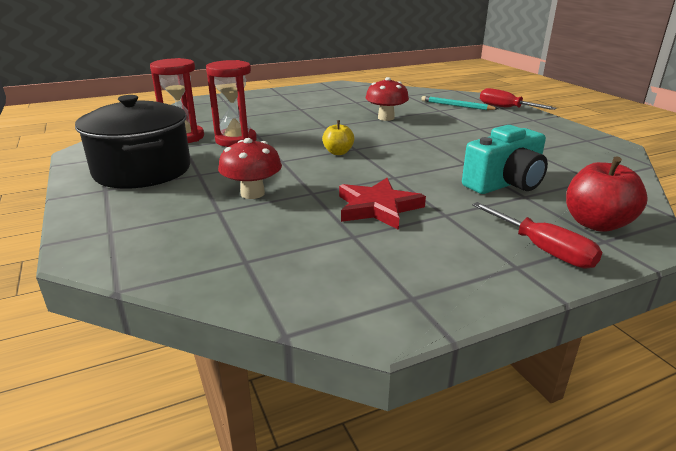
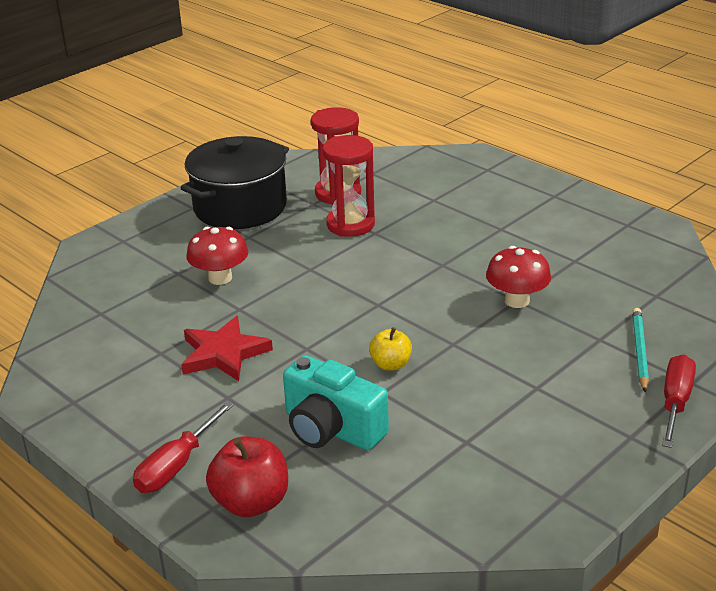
camera: 70 degrees right, 5 degrees up
(338, 152) = (357, 296): yellow apple -> yellow apple (390, 364)

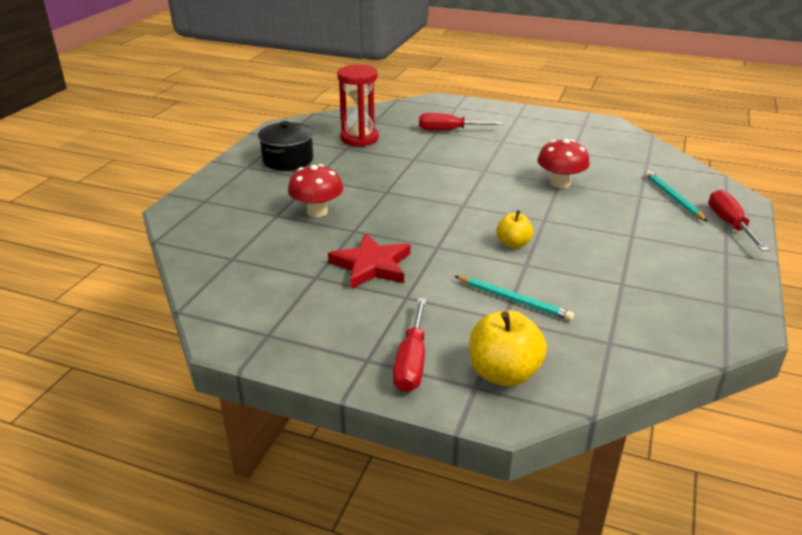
camera: 25 degrees left, 0 degrees up
(240, 207) = (288, 160): black pot -> black pot, size x0.63
(251, 502) = (503, 373): red apple -> yellow apple
(331, 429) = (513, 300): turquoise camera -> turquoise pencil
(350, 224) = (389, 157): red hourglass -> none
(450, 202) = (449, 130): none -> red screwdriver

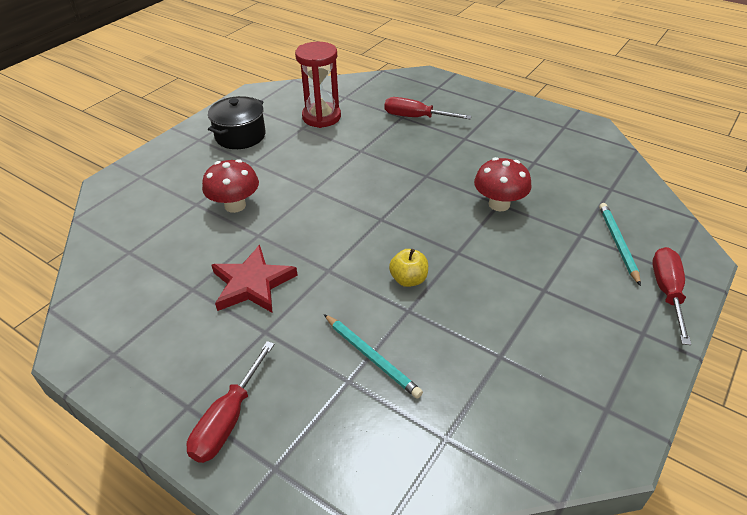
camera: 15 degrees right, 10 degrees up
(503, 373) = (312, 456): yellow apple -> none

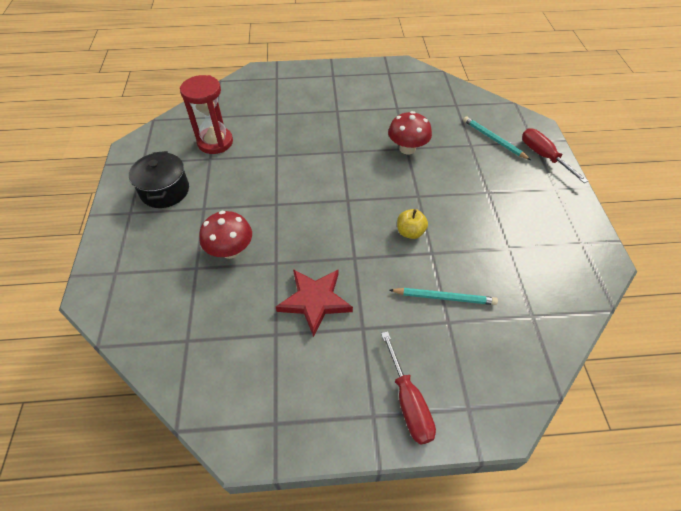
camera: 40 degrees left, 10 degrees up
(416, 117) = (287, 109): red screwdriver -> none

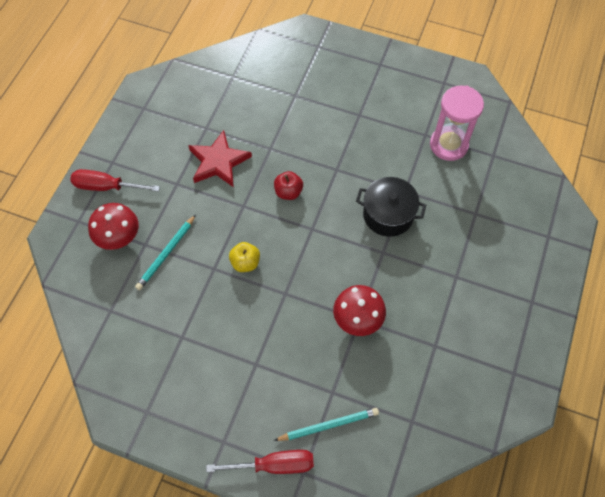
camera: 115 degrees right, 10 degrees up
(165, 191) = (395, 92): black pot -> black pot (388, 215)
(215, 142) = (448, 145): red hourglass -> pink hourglass
(230, 250) = (300, 121): red mushroom -> red mushroom (119, 237)
(319, 229) = (288, 192): none -> red apple

